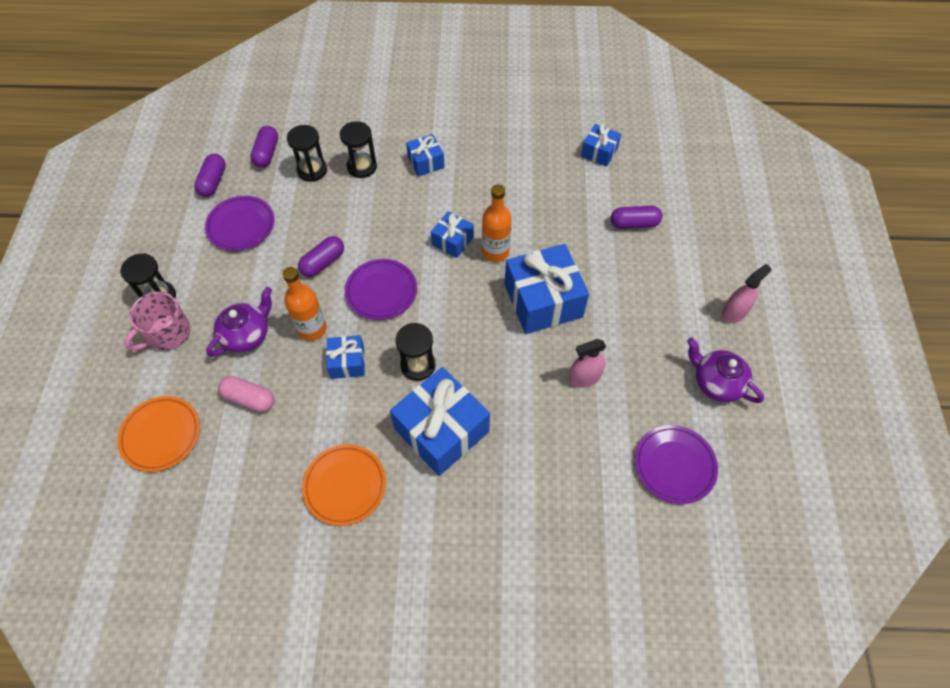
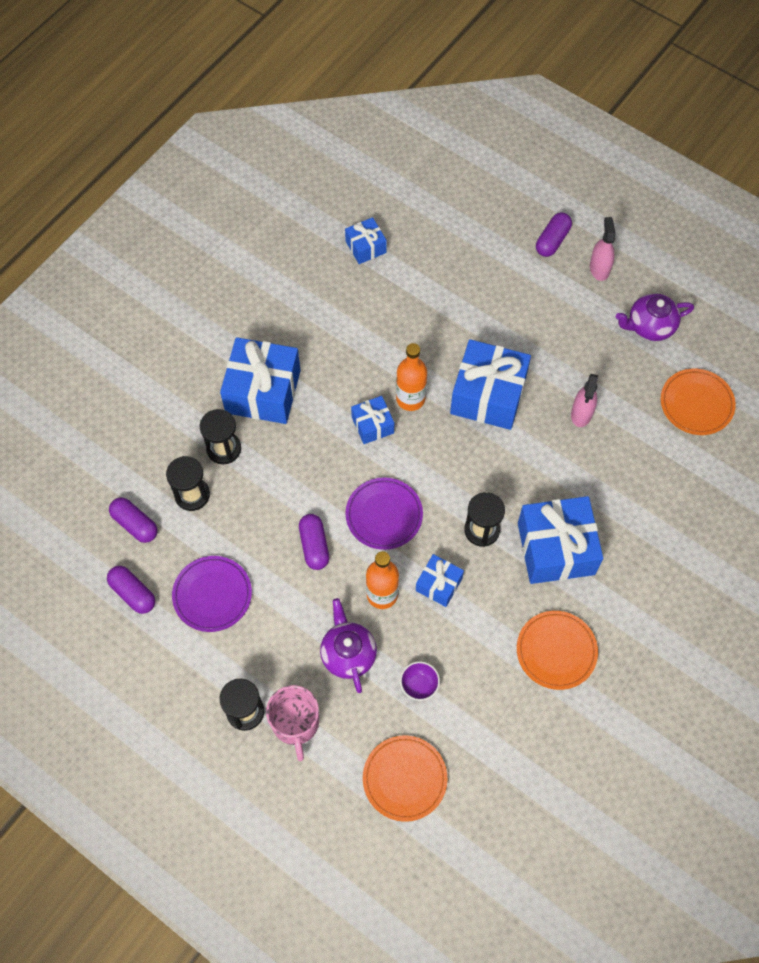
camera: 55 degrees left, 5 degrees up
(249, 399) = (419, 685): pink capsule -> purple bowl
(426, 162) = (263, 391): blue gift -> blue gift, size x1.93
(634, 224) = (463, 275): purple capsule -> purple capsule (552, 240)
(674, 465) = (696, 404): purple plate -> orange plate

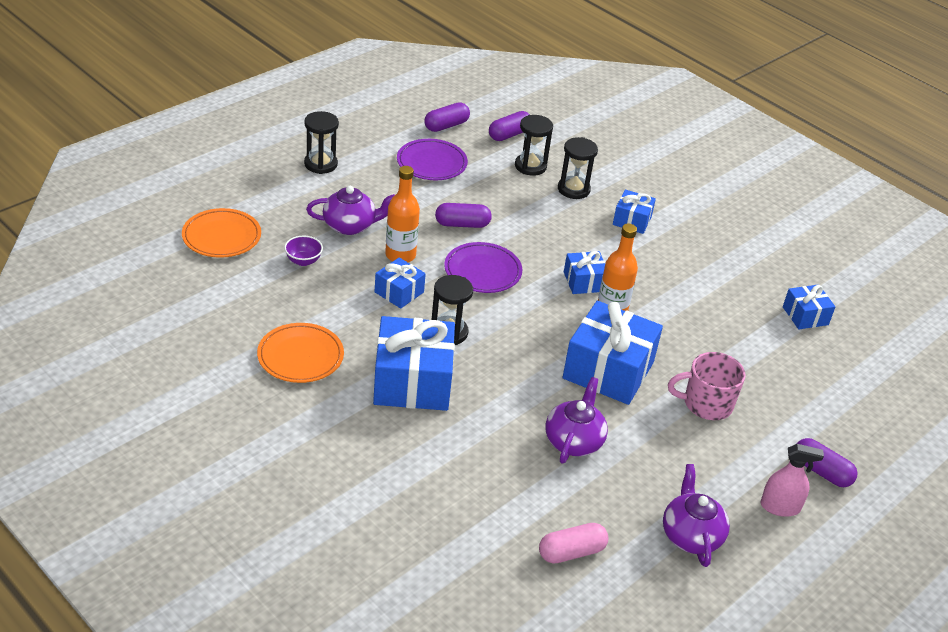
camera: 95 degrees right, 25 degrees down
(263, 391) = (632, 220): blue gift -> blue gift, size x0.52
(295, 723) = (299, 187): pink mug -> pink mug (706, 404)
(581, 413) = (574, 441): pink spray bottle -> purple teapot
(696, 404) = (571, 552): orange plate -> pink capsule

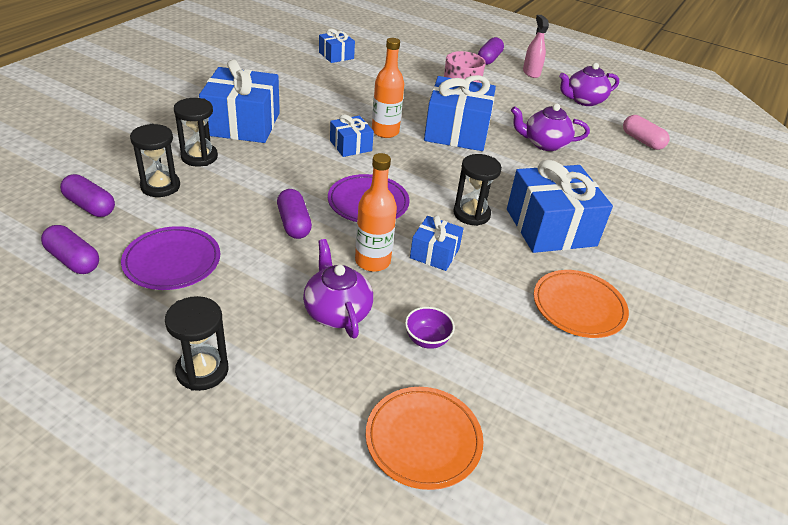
camera: 105 degrees left, 0 degrees up
(632, 220) = (242, 124): blue gift -> blue gift, size x1.93

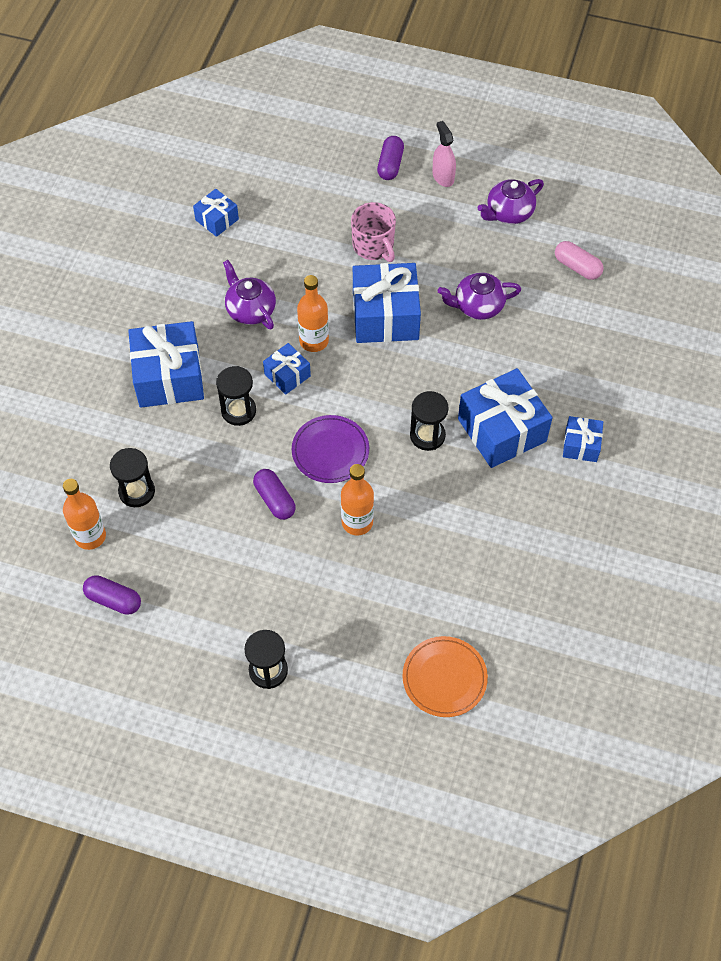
camera: 10 degrees left, 20 degrees up
(90, 206) = (90, 536): purple capsule -> orange bottle
(172, 261) = (193, 576): purple plate -> none
(199, 157) = (151, 440): black hourglass -> black hourglass (238, 411)
(337, 311) = (346, 585): purple teapot -> purple teapot (250, 310)
(427, 340) = (424, 591): purple bowl -> none
(434, 253) = (407, 496): blue gift -> blue gift (581, 445)
(578, 307) = (538, 519): orange plate -> none

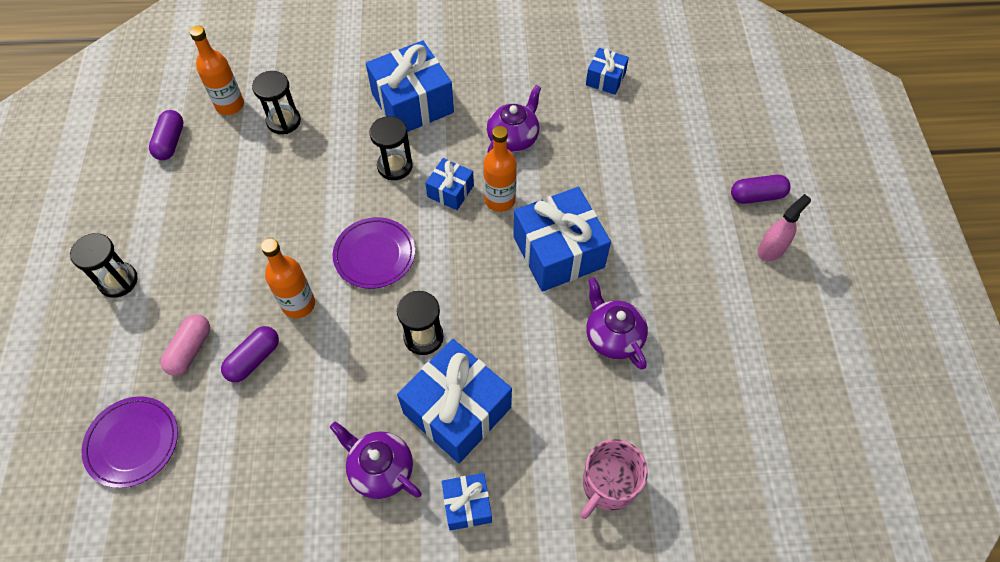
camera: 70 degrees right, 0 degrees up
(274, 499) = (305, 226): purple capsule -> purple capsule (254, 359)
(374, 246) = (642, 214): pink mug -> pink mug (608, 485)
(444, 678) = (133, 443): orange plate -> purple plate
(508, 213) = (759, 330): purple teapot -> purple teapot (380, 469)
(577, 267) = (722, 428): pink capsule -> pink capsule (190, 350)

